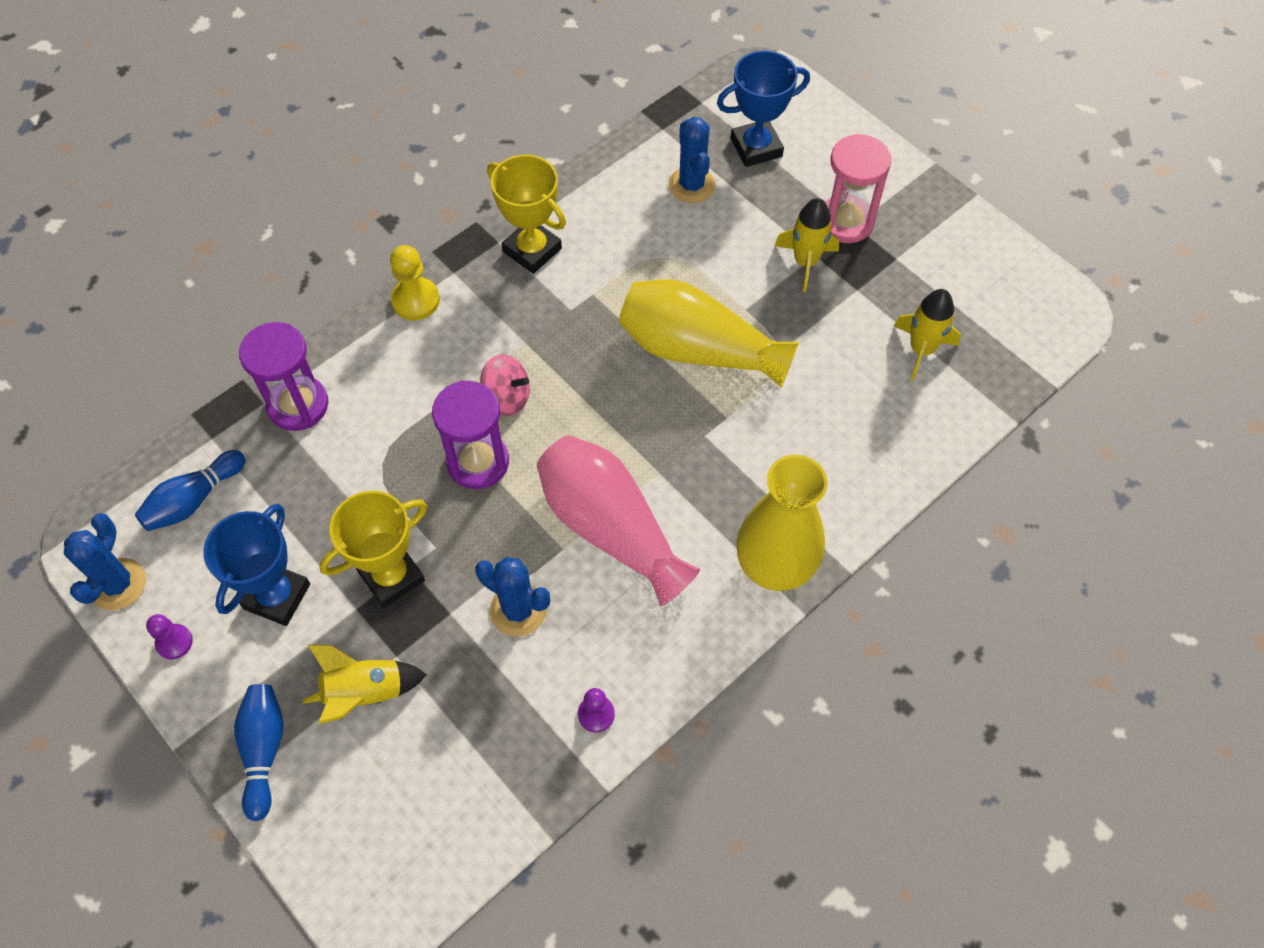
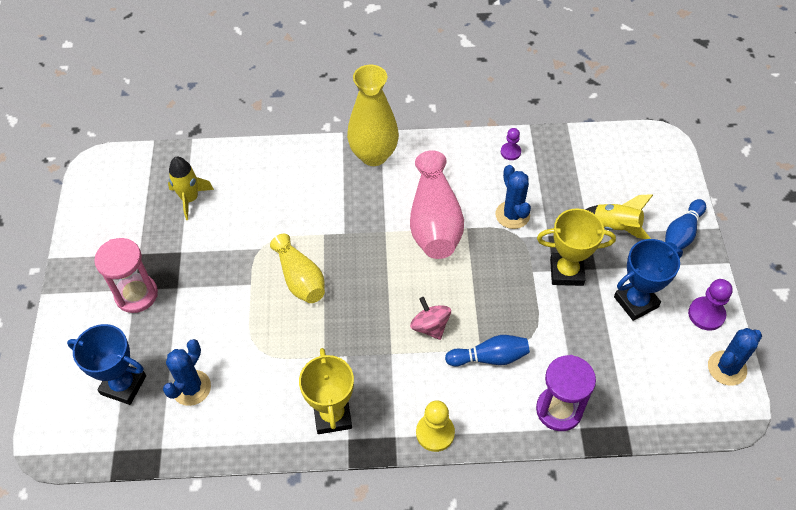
camera: 140 degrees left, 5 degrees down
(174, 642) = (706, 314): purple pawn -> purple pawn, size x1.55
(194, 500) = (657, 390): blue bowling pin -> blue bowling pin (489, 357)
(478, 462) = (476, 300): purple hourglass -> none
(698, 350) = (300, 279): yellow vase -> yellow vase, size x0.66
(805, 262) = (187, 287): yellow rocket -> none

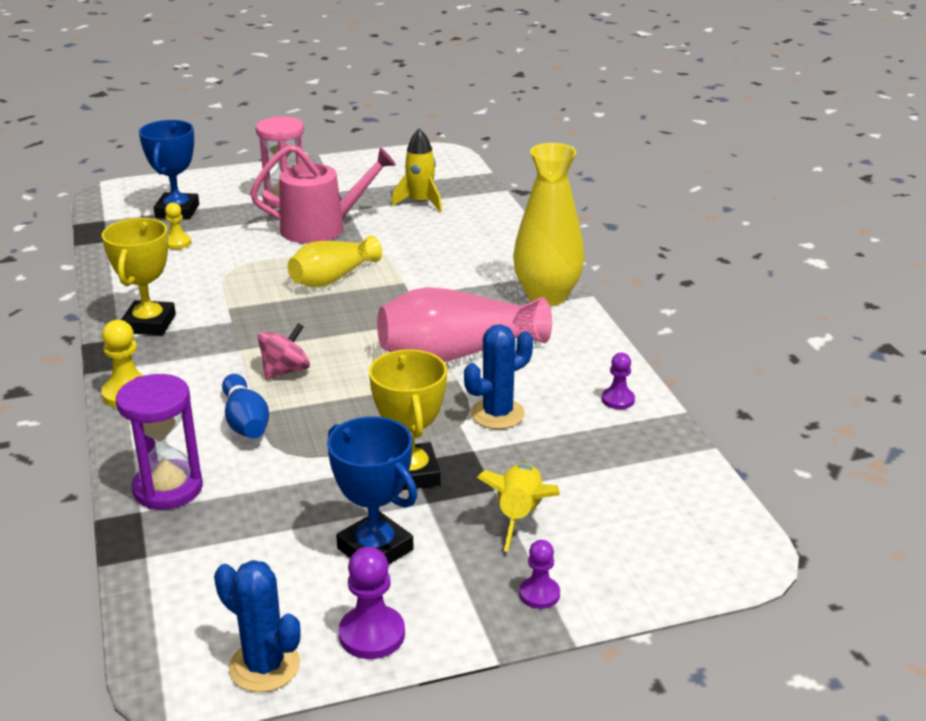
camera: 75 degrees right, 25 degrees down
(191, 388) = (177, 243): blue cactus -> yellow pawn
(208, 275) = (321, 228): none -> pink watering can
(332, 415) = (149, 324): yellow trophy -> yellow trophy turned 60 degrees counterclockwise
(682, 233) = (539, 594): blue bowling pin -> purple pawn

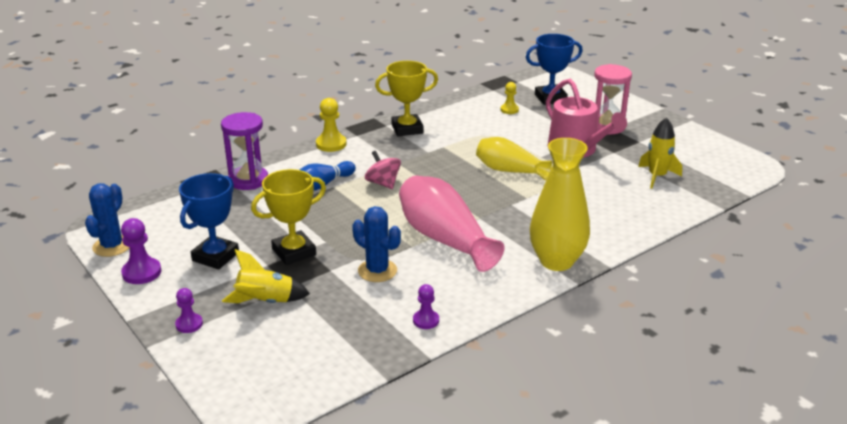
camera: 70 degrees right, 0 degrees up
(285, 371) = (383, 183): pink spinning top -> pink spinning top turned 150 degrees counterclockwise

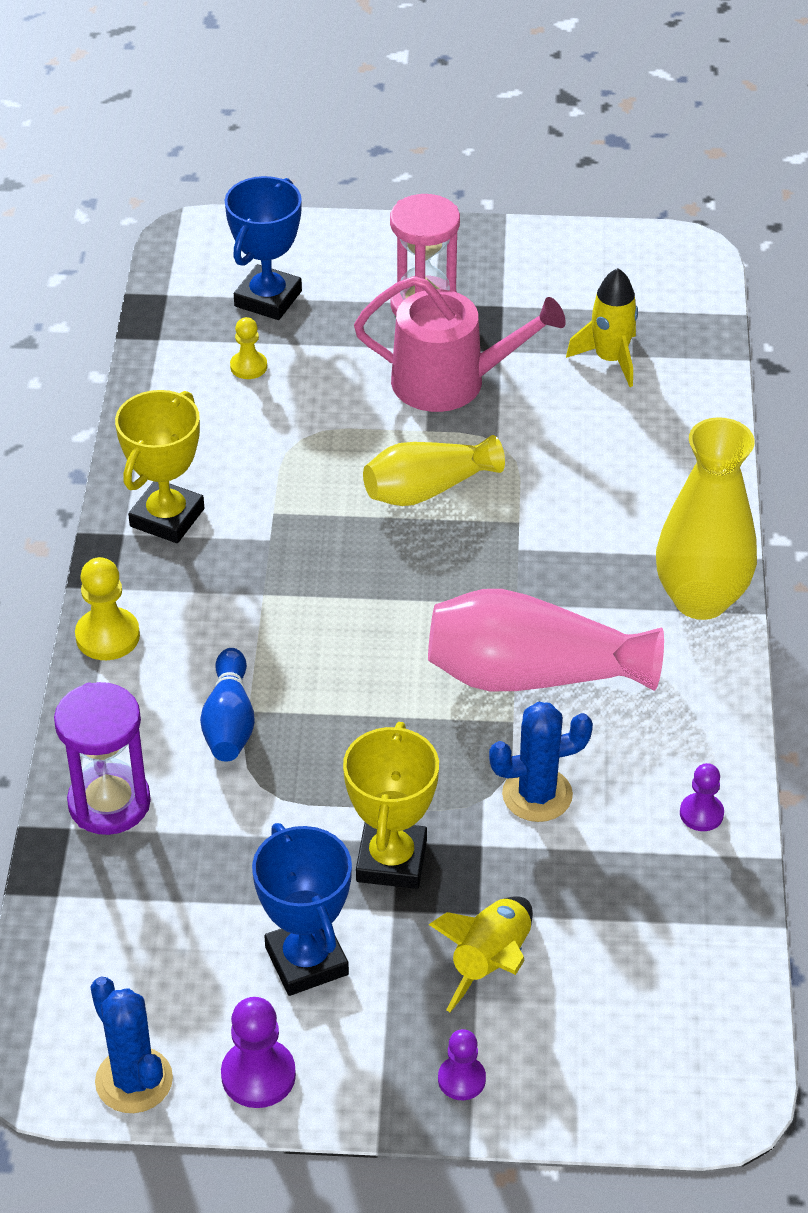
camera: 50 degrees left, 15 degrees up
(383, 183) = (306, 648): pink spinning top -> none

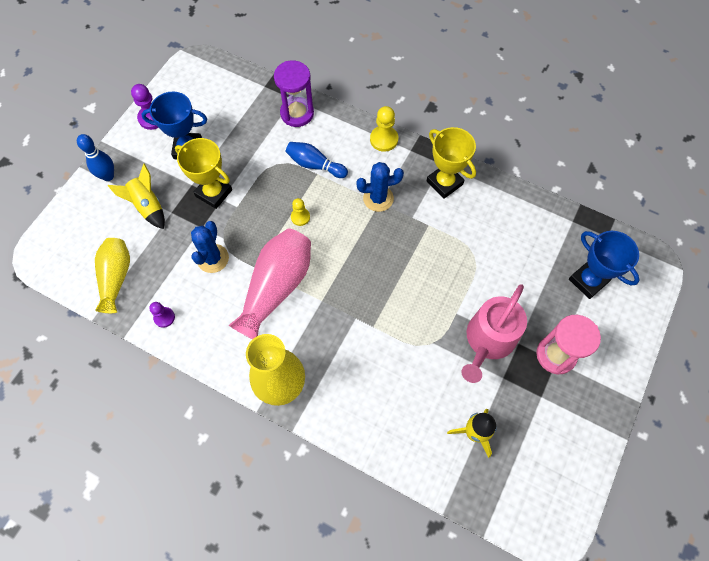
camera: 115 degrees right, 20 degrees up
(134, 1080) = (175, 84): blue cactus -> blue cactus (378, 198)
(248, 366) = (536, 252): yellow pawn -> yellow pawn (300, 217)
(427, 489) = (414, 295): yellow vase -> yellow vase (116, 277)
(461, 1079) = (108, 176): purple pawn -> blue bowling pin

